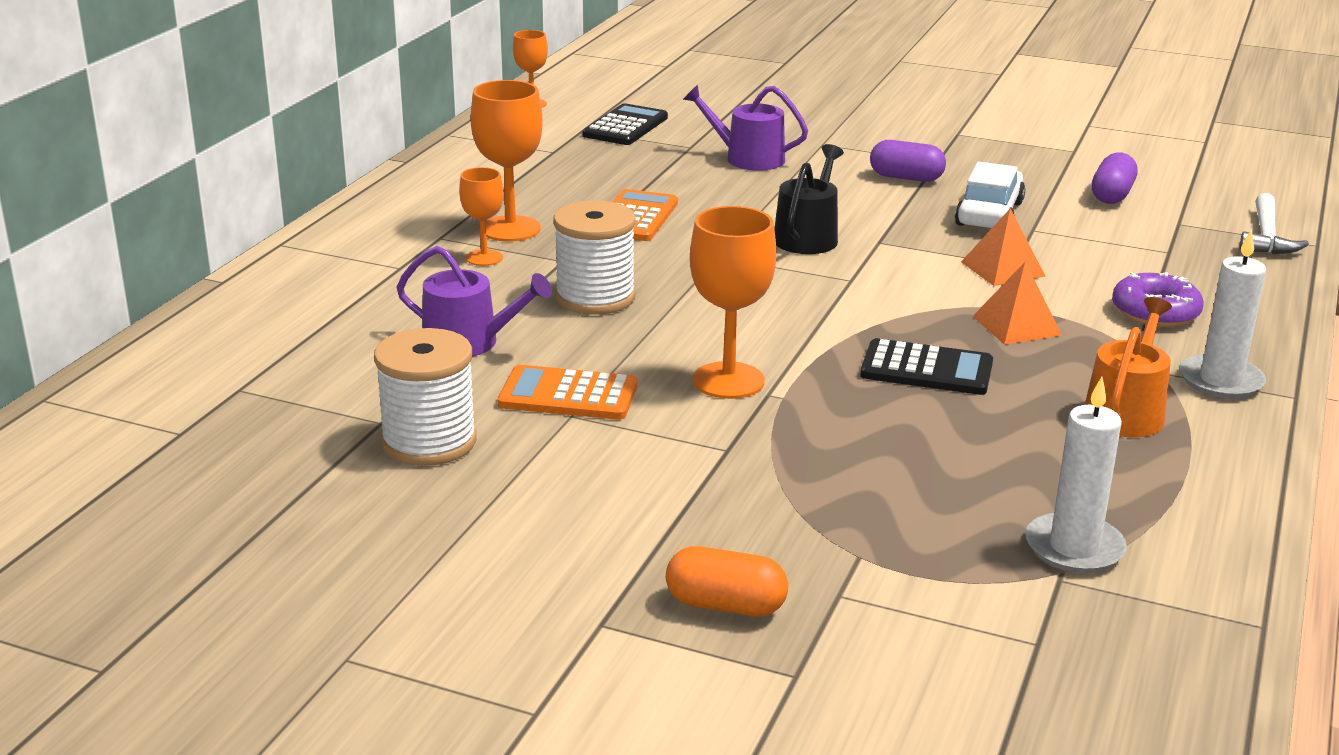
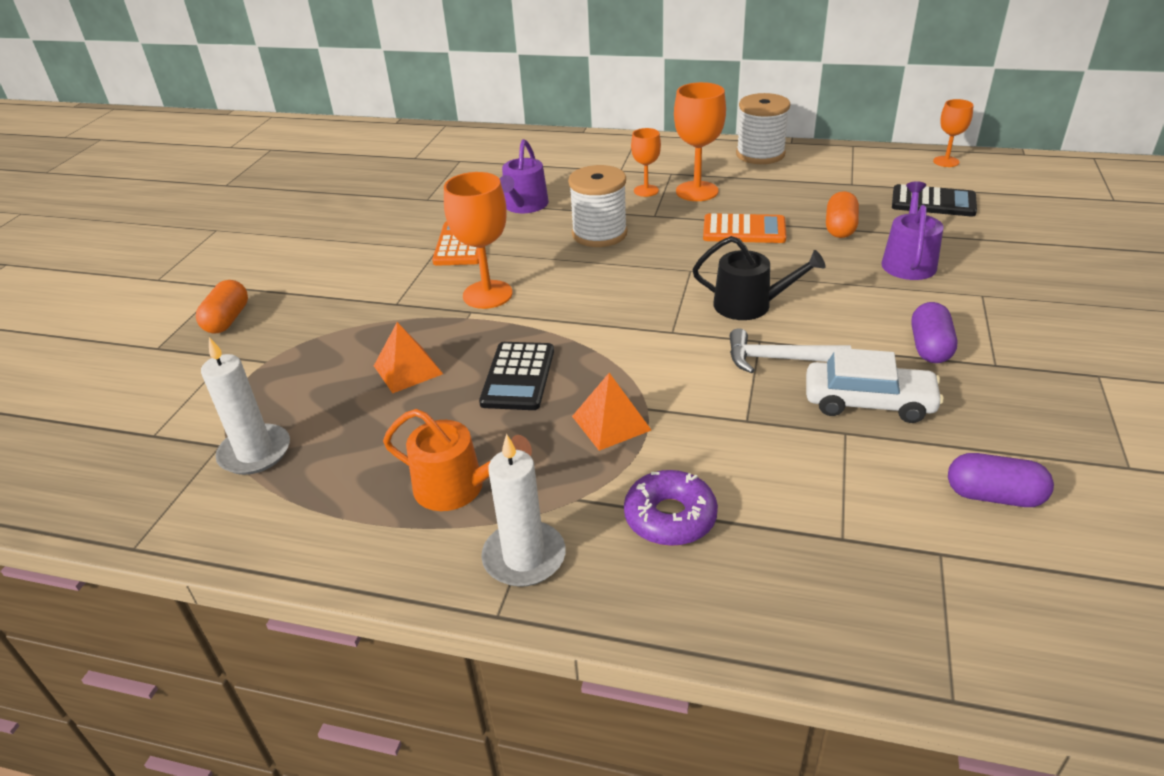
camera: 85 degrees right, 10 degrees up
(429, 442) = (405, 214): white spool -> white spool (760, 154)
(659, 173) = (840, 228): none -> orange capsule
(1002, 269) = (733, 413): orange pyramid -> orange pyramid (407, 369)
(1266, 237) = (948, 642): white hammer -> white hammer (778, 359)

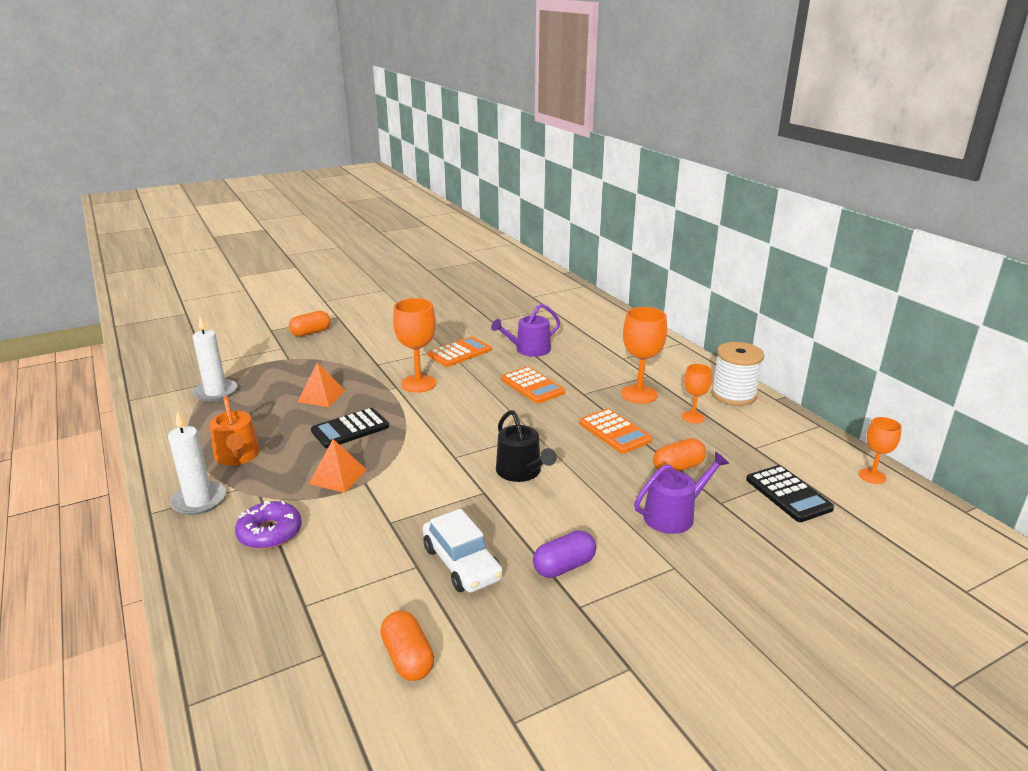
camera: 45 degrees right, 10 degrees down
(599, 234) = (532, 386): white spool -> orange calculator
(646, 191) = (610, 377): orange goblet -> orange goblet (693, 417)
(778, 359) = (470, 508): white hammer -> none
(993, 496) = (408, 658): purple capsule -> orange capsule

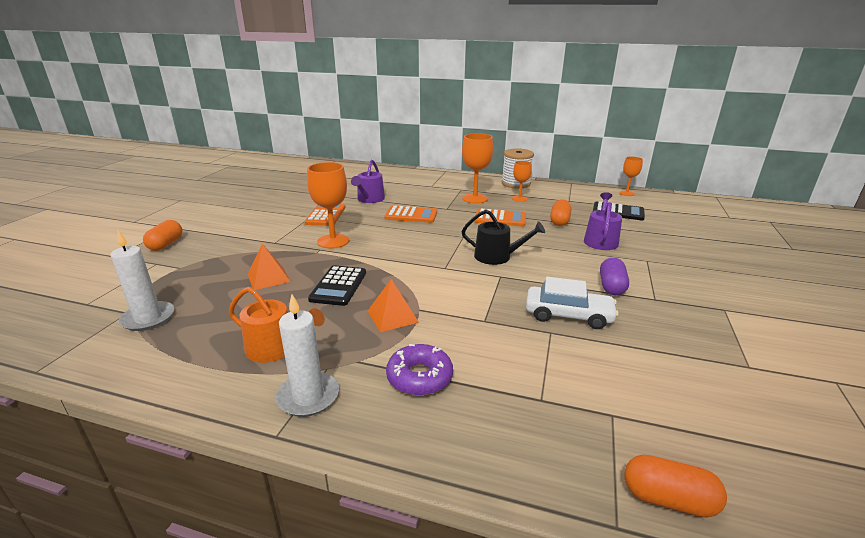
camera: 45 degrees left, 0 degrees up
(408, 658) = (652, 379): orange capsule -> orange capsule (668, 499)

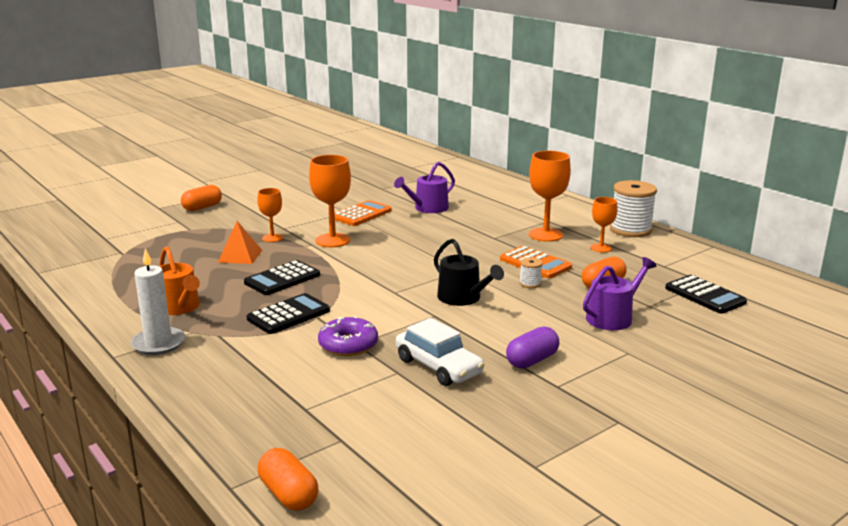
camera: 35 degrees right, 5 degrees down
(148, 318) = (128, 260): white candle -> none
(392, 316) = (288, 315): orange pyramid -> black calculator
(411, 215) = (444, 235): orange calculator -> none
(419, 377) = (243, 361): purple donut -> purple donut (348, 345)
(520, 233) = (530, 283): none -> white spool
(626, 193) = (770, 278): orange goblet -> orange goblet (272, 238)

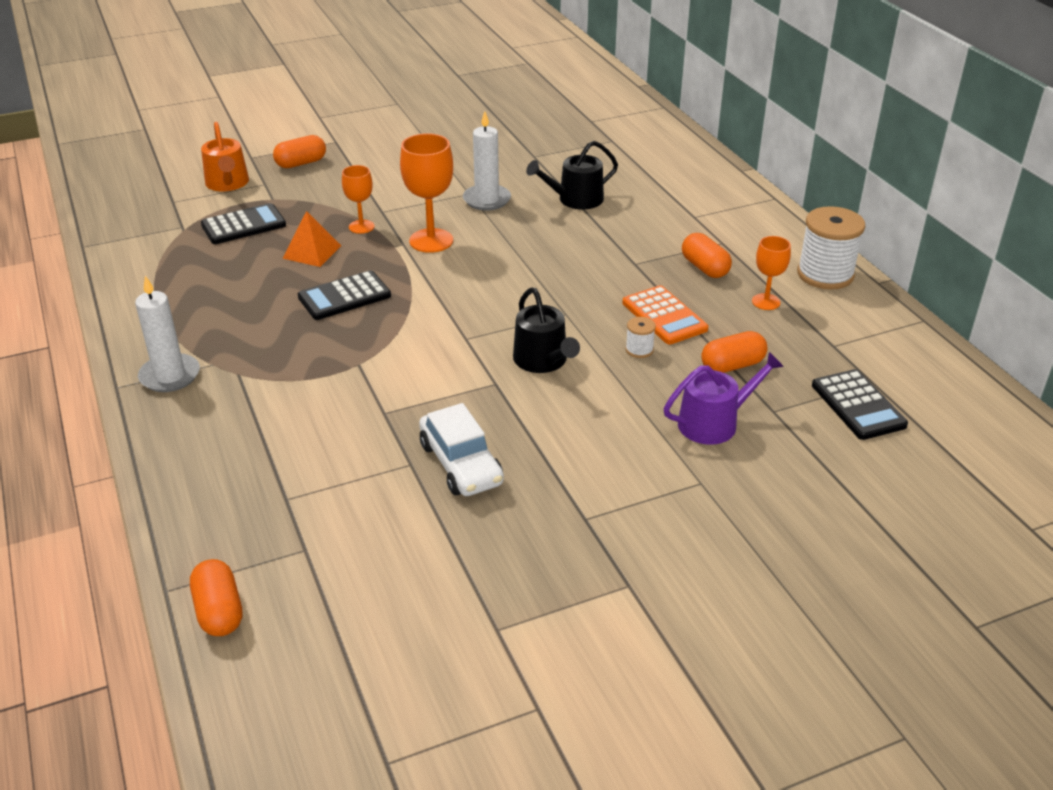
camera: 15 degrees right, 15 degrees up
(179, 307) = (212, 324): orange watering can -> orange watering can (228, 184)
(288, 315) = (327, 355): black calculator -> black calculator (243, 225)
(348, 345) = (374, 413): purple donut -> none
(361, 214) = (487, 200): orange calculator -> white candle
(428, 208) = (575, 200): purple watering can -> black watering can
(532, 360) = (575, 474): purple capsule -> none
(545, 235) = (705, 268): orange goblet -> orange capsule

